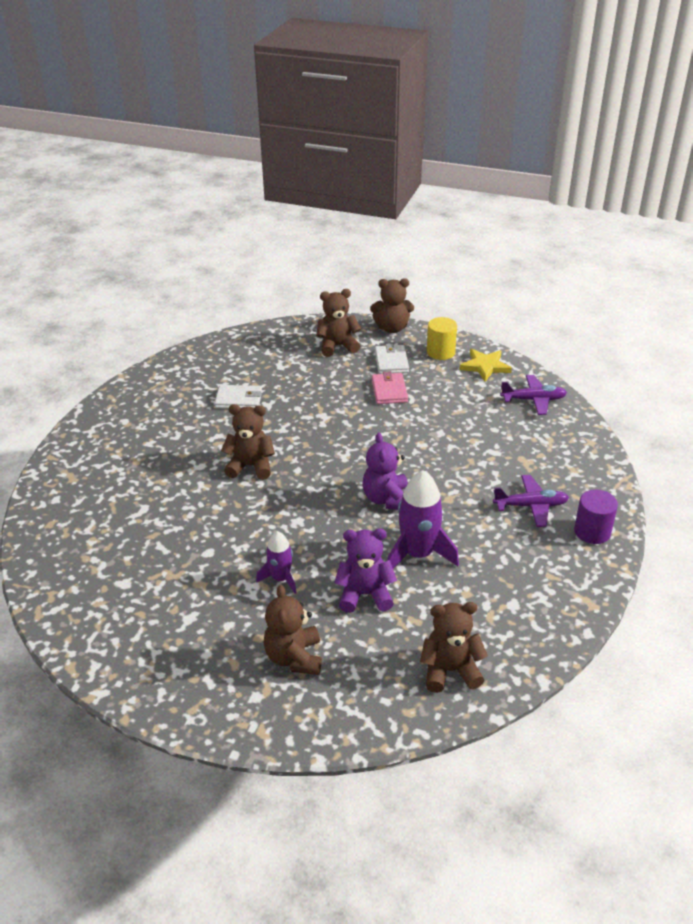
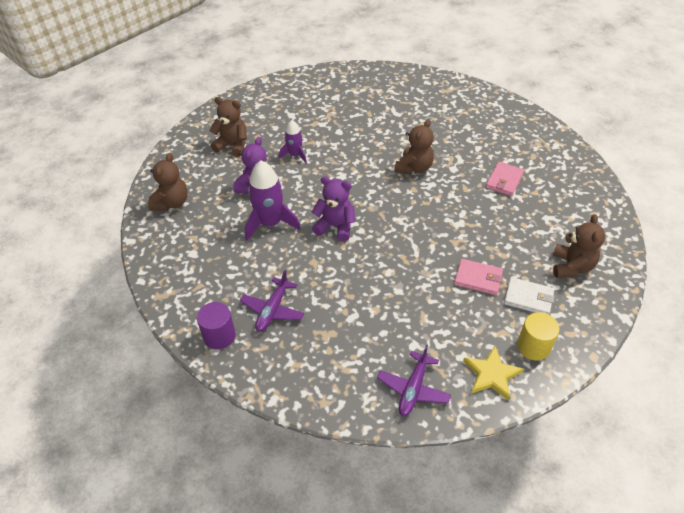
camera: 115 degrees right, 10 degrees up
(239, 399) = (504, 181): white wallet -> pink wallet
(392, 328) = (596, 323): brown teddy bear -> none

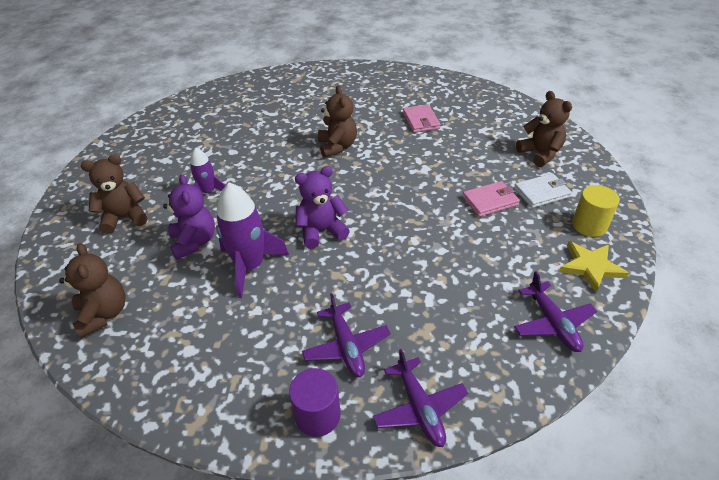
camera: 40 degrees left, 5 degrees down
(274, 373) = (419, 408): none -> purple plane

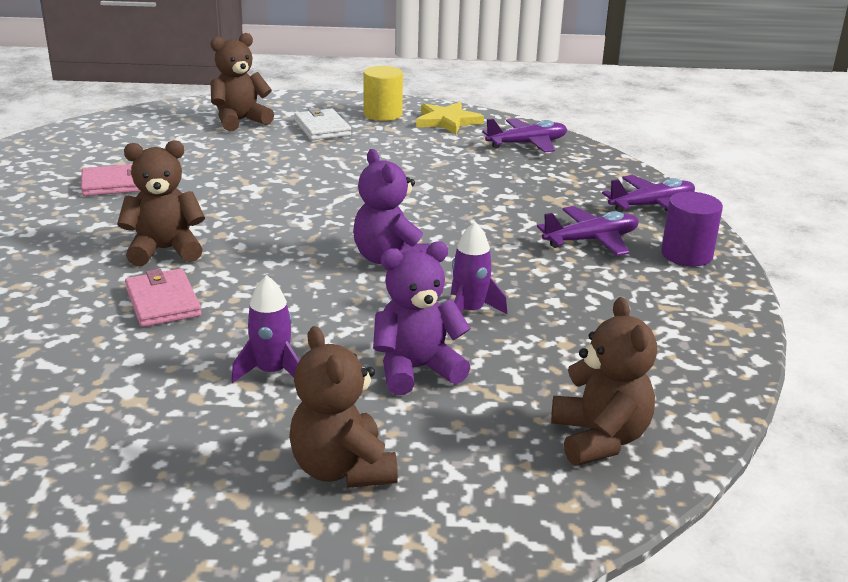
camera: 95 degrees left, 15 degrees down
(104, 314) = (599, 439): brown teddy bear -> brown teddy bear turned 105 degrees clockwise
(250, 266) = (469, 311): purple rocket -> purple rocket, size x0.58
(490, 201) = (334, 154): pink wallet -> pink wallet (163, 302)

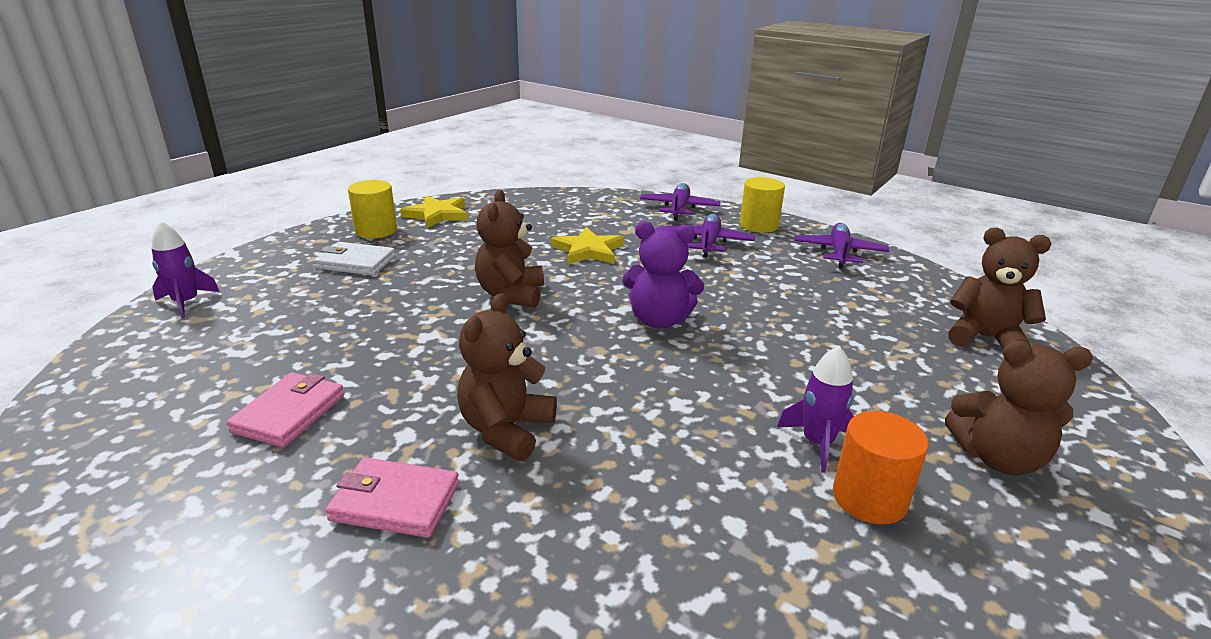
camera: 55 degrees left, 0 degrees up
(163, 302) = (625, 467): pink wallet -> pink wallet (395, 502)
(215, 409) = (869, 498): none -> orange cylinder
(240, 121) = (260, 293): brown teddy bear -> brown teddy bear (511, 294)
(416, 369) = (854, 372): purple teddy bear -> none
(469, 311) = (777, 319): purple rocket -> purple rocket (186, 303)
(478, 194) = (588, 250): none -> yellow star
(527, 144) = (526, 206): purple plane -> purple plane (839, 253)
(686, 254) = (759, 225): purple cylinder -> yellow cylinder

